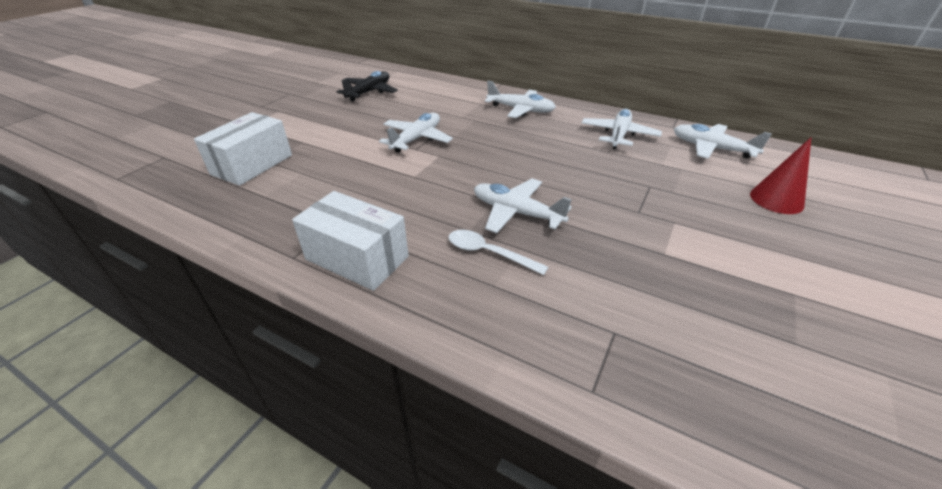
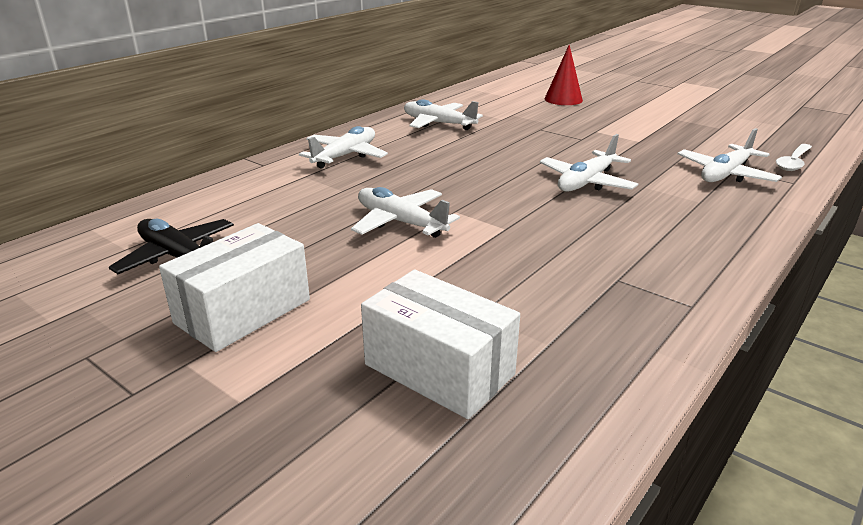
camera: 80 degrees left, 10 degrees down
(357, 258) = (681, 264): white box -> white box (243, 311)
(489, 253) = (655, 199): white spoon -> white spoon (793, 162)
(711, 148) = (478, 99): white plane -> white plane (725, 174)

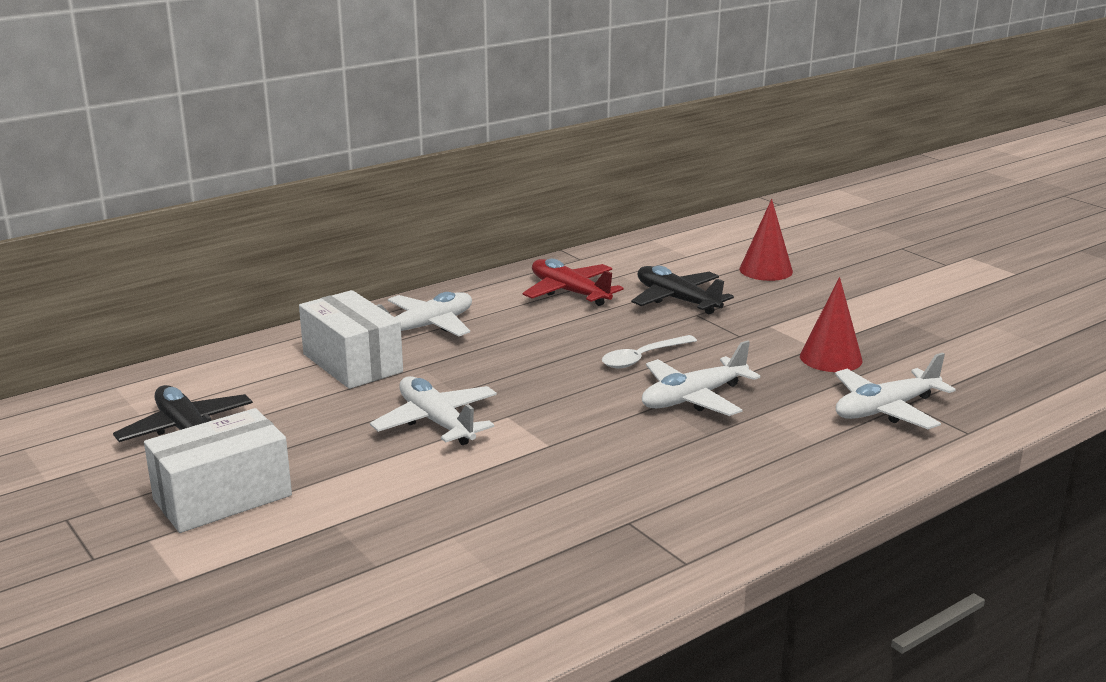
camera: 15 degrees right, 5 degrees down
(438, 124) = (569, 292): white plane -> red plane
(439, 369) = (374, 583): white box -> white box (352, 363)
(519, 121) = (677, 300): none -> black plane
(656, 146) = (831, 358): none -> red cone
(793, 162) = (999, 403): white spoon -> white spoon (643, 358)

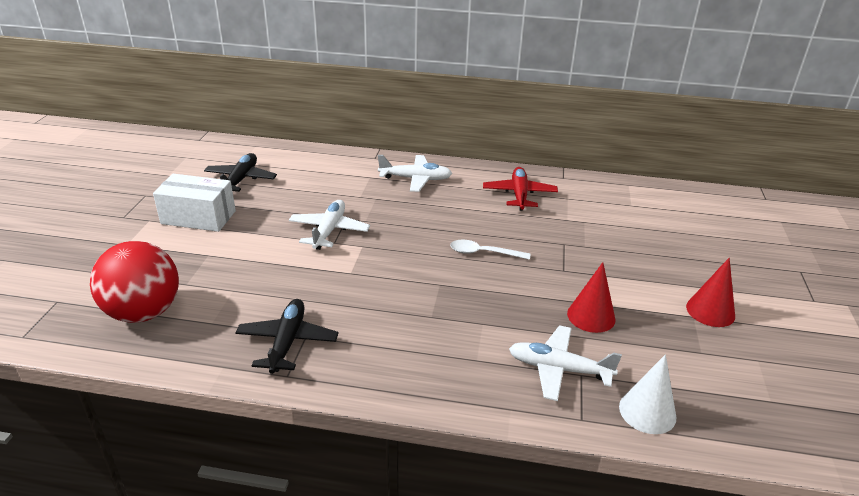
camera: 45 degrees right, 10 degrees up
(352, 363) = (352, 181): white box -> none
(390, 622) = (144, 312): none -> red ball
(677, 300) = (569, 229): black plane -> black plane (287, 342)
(693, 398) = (464, 291): white plane -> none
(766, 270) = (663, 238): red cone -> red cone (710, 311)
(994, 399) = (647, 411): none -> white cone

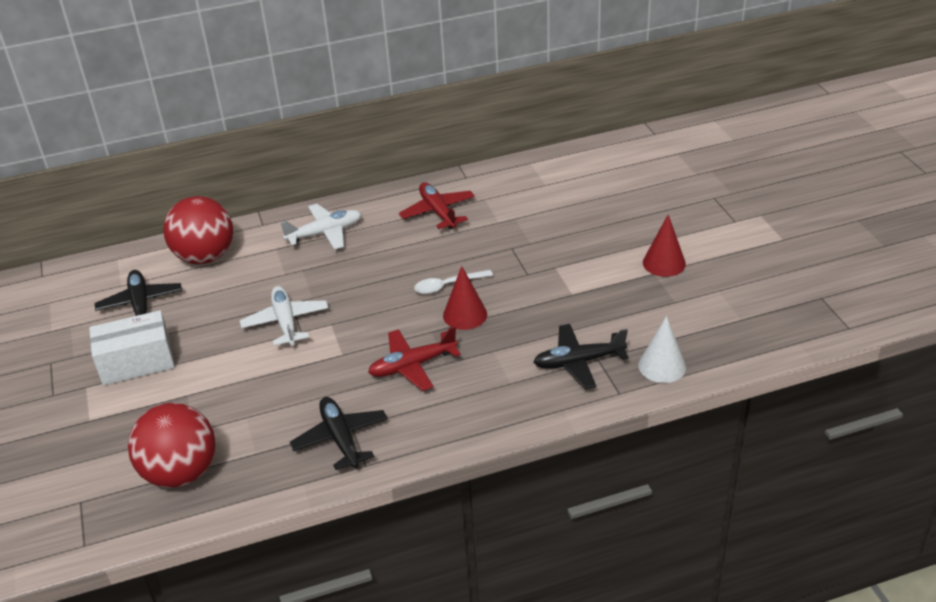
camera: 25 degrees left, 5 degrees up
(314, 165) = (205, 257): none -> red ball
(400, 306) = (412, 366): none -> red plane
(559, 369) = (578, 362): white plane -> black plane
(591, 316) = (575, 307): red cone -> red cone (465, 315)

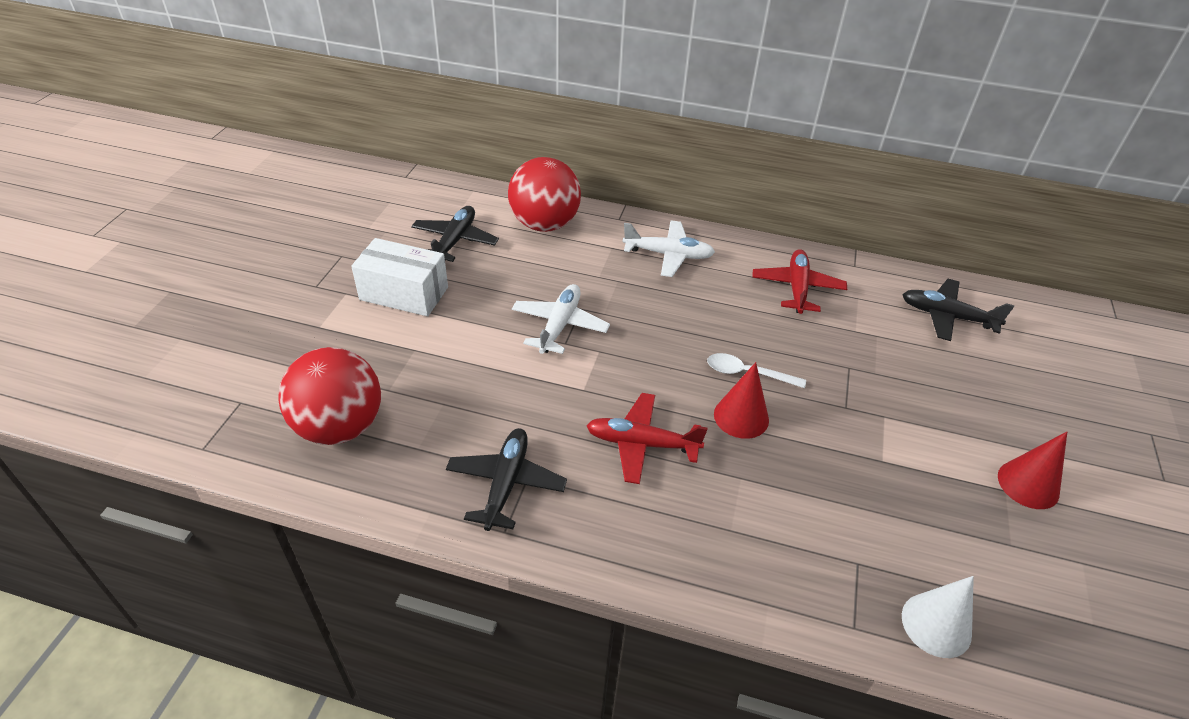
camera: 30 degrees right, 5 degrees up
(578, 362) = (831, 553): black plane -> black plane (947, 316)

